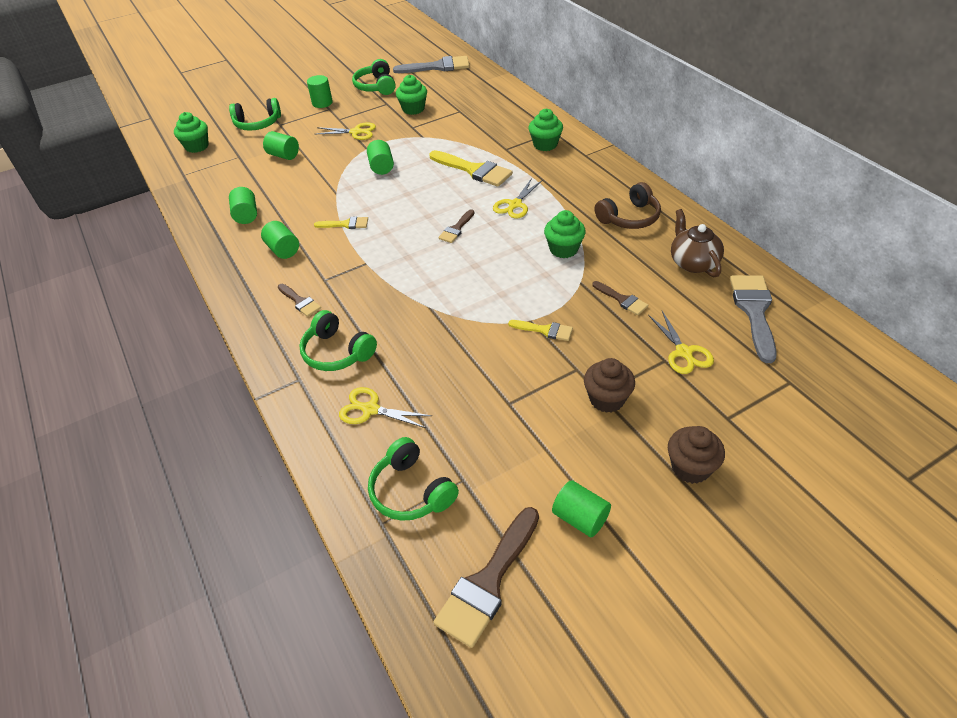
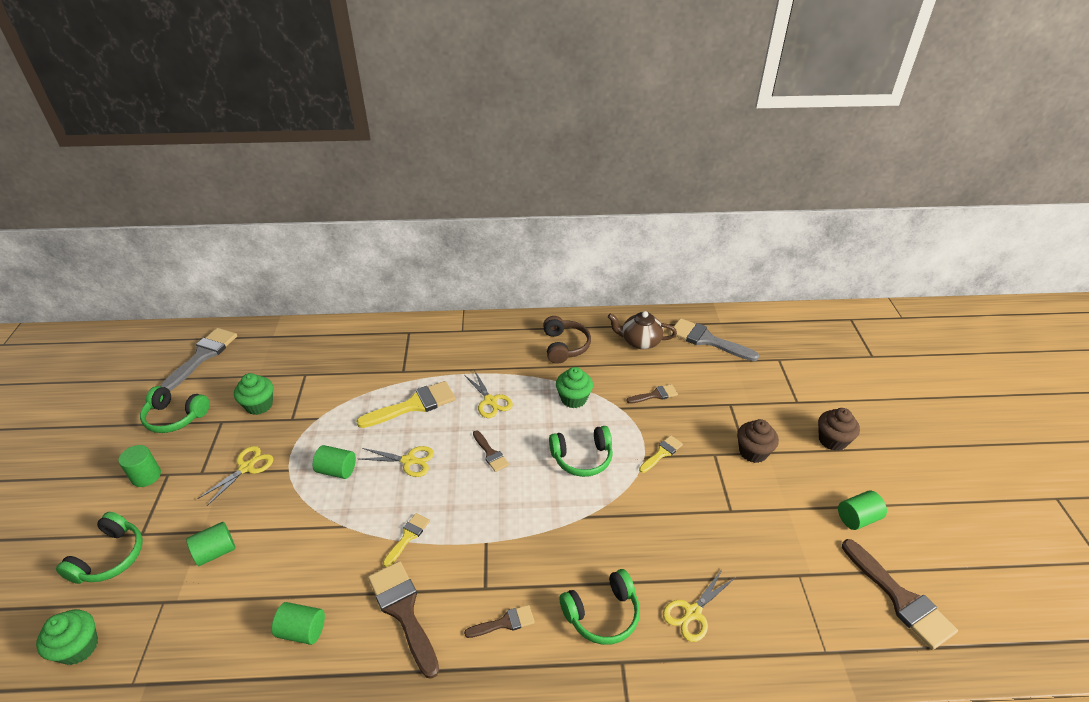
camera: 65 degrees left, 5 degrees down
(283, 250) = (403, 611): green cylinder -> brown brush
(411, 491) = (798, 616): green headphones -> green headphones (582, 458)
(545, 145) = (423, 345): green cupcake -> none
(683, 352) = (727, 391): yellow scissors -> yellow scissors (408, 461)

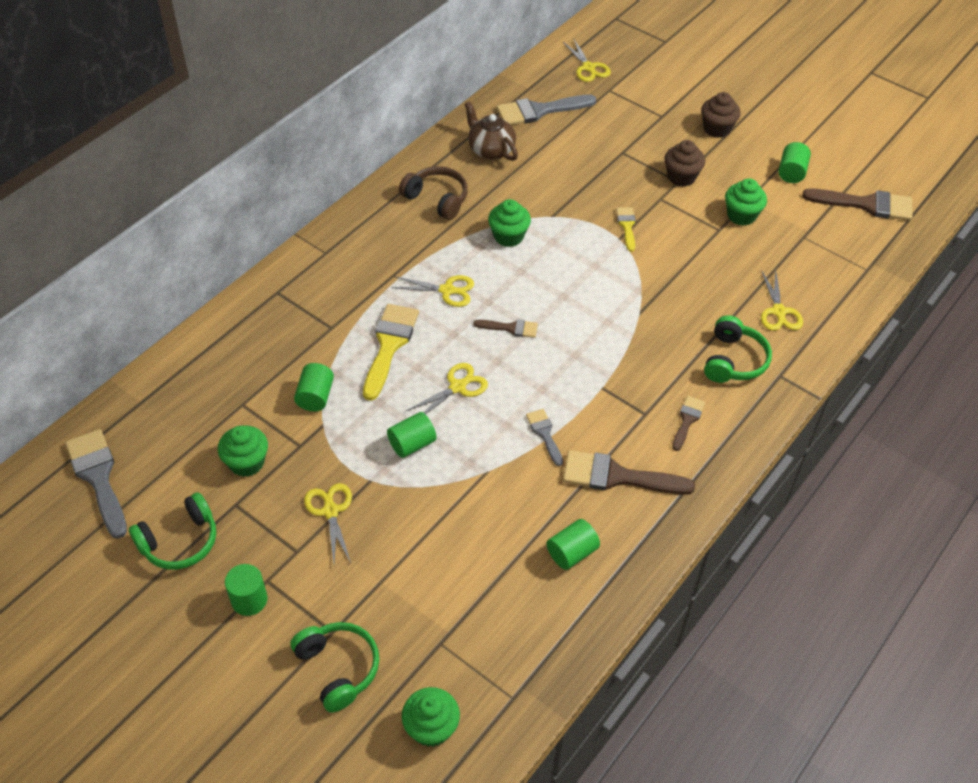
camera: 50 degrees left, 10 degrees up
(216, 552) = (419, 579): green cylinder -> green cylinder (315, 396)
(408, 537) = (544, 434): yellow brush -> grey brush
(582, 458) = (580, 275): green headphones -> none
(640, 341) = (490, 150): brown teapot -> brown teapot turned 90 degrees clockwise
(655, 395) = (563, 186): brown brush -> none
(764, 515) = (741, 215): none -> green cupcake
(783, 336) = (588, 67): none -> yellow scissors

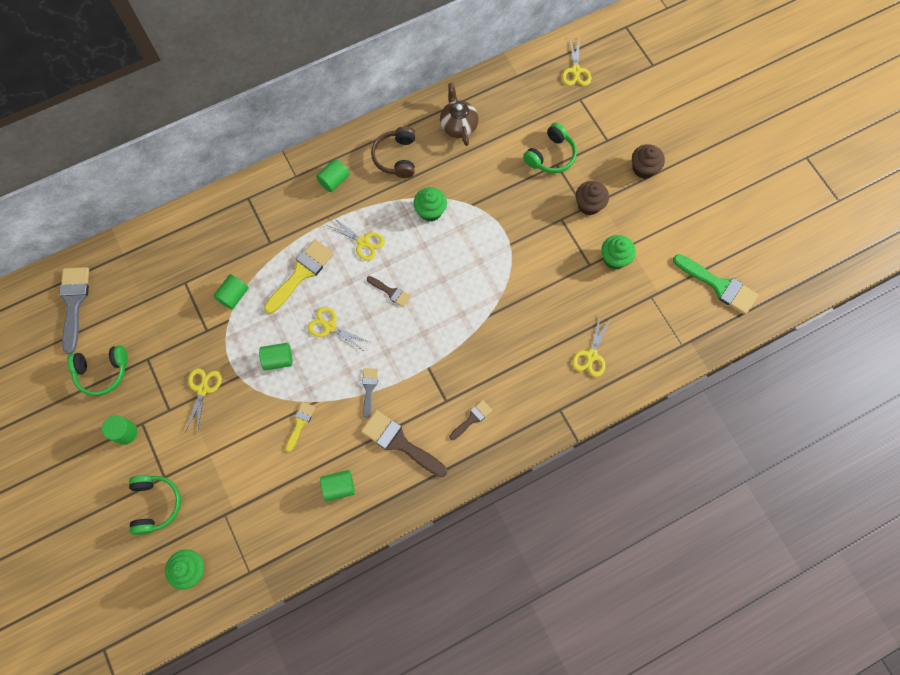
camera: 25 degrees right, 20 degrees up
(247, 462) = (168, 330): green cupcake -> none
(437, 199) = (396, 157): brown headphones -> brown headphones turned 150 degrees counterclockwise
(457, 387) = (330, 326): yellow scissors -> yellow scissors turned 135 degrees counterclockwise
(539, 111) = (514, 101): grey brush -> none
(627, 226) = (522, 235): yellow brush -> yellow brush (300, 423)
(734, 360) = (533, 383): green headphones -> green headphones (551, 156)
(791, 172) = (678, 233): green cylinder -> green cylinder (334, 180)
(866, 204) = (719, 285): brown brush -> green brush

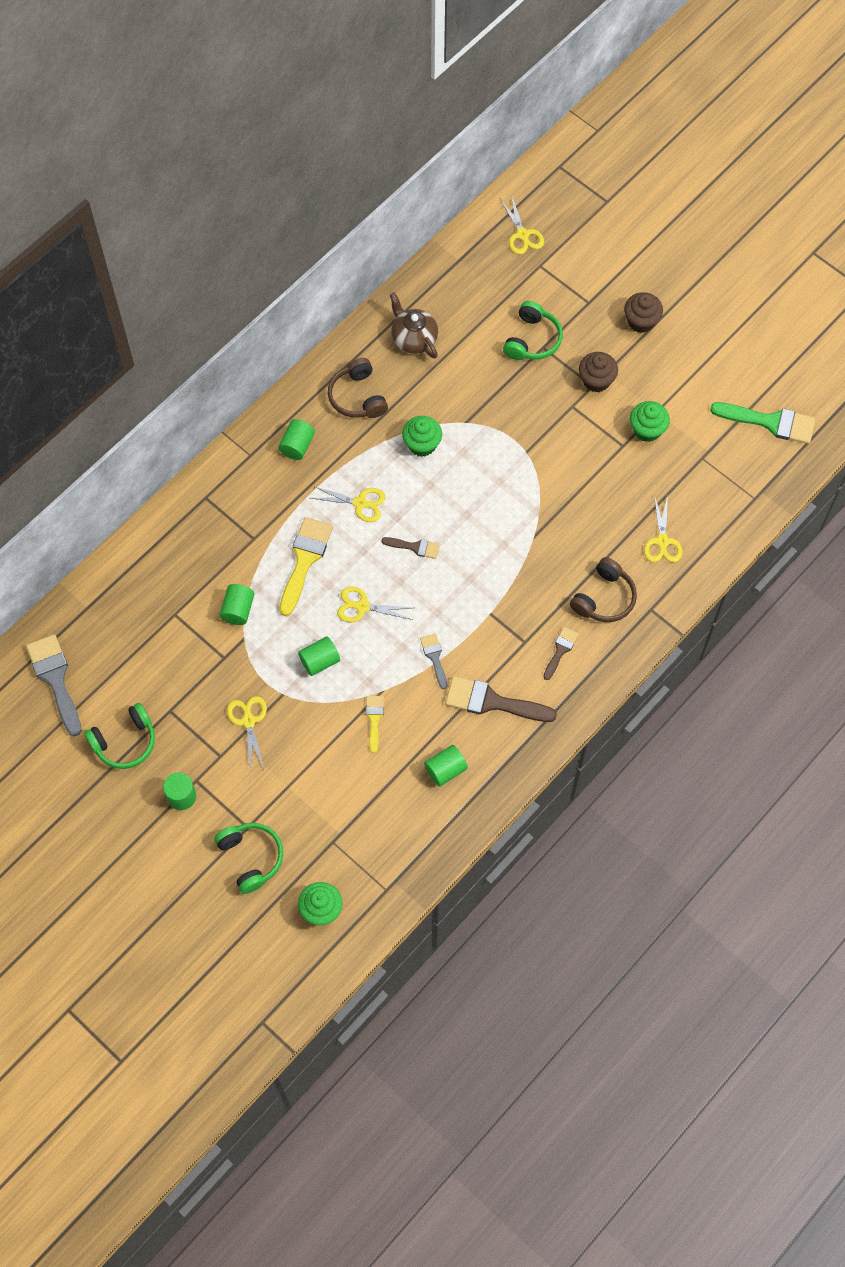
camera: 20 degrees left, 5 degrees down
(525, 387) = (604, 598): none -> brown headphones

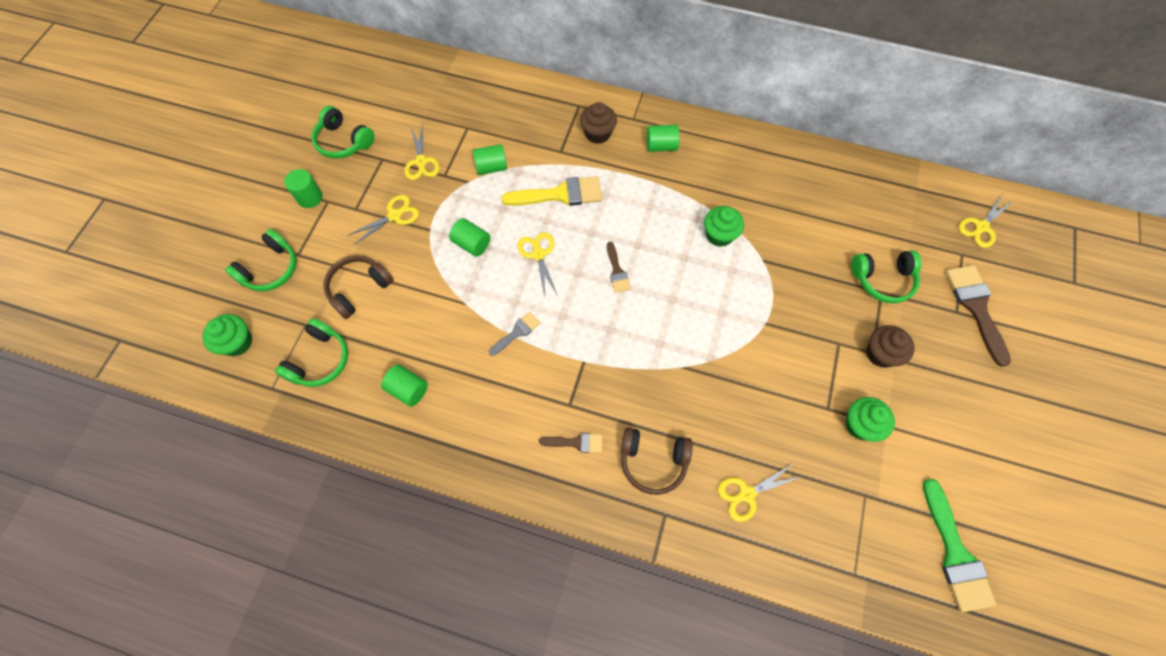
camera: 65 degrees right, 0 degrees up
(55, 679) = (379, 78): grey brush -> none
(357, 397) = (733, 169): brown headphones -> brown headphones (359, 289)
(360, 503) = (635, 212): yellow scissors -> yellow scissors (421, 162)
(374, 719) = (435, 309): yellow brush -> none
(377, 838) = (320, 360): none -> green headphones
(414, 338) = (816, 186): brown teapot -> none
(492, 702) = (494, 401): brown brush -> brown brush (975, 307)
(641, 321) = (973, 368): brown cupcake -> brown cupcake (598, 134)

